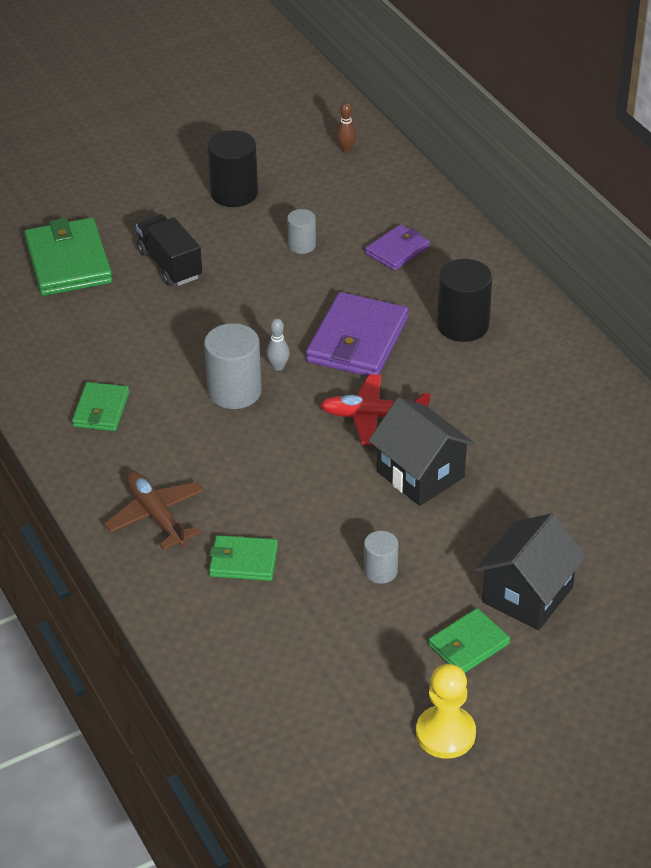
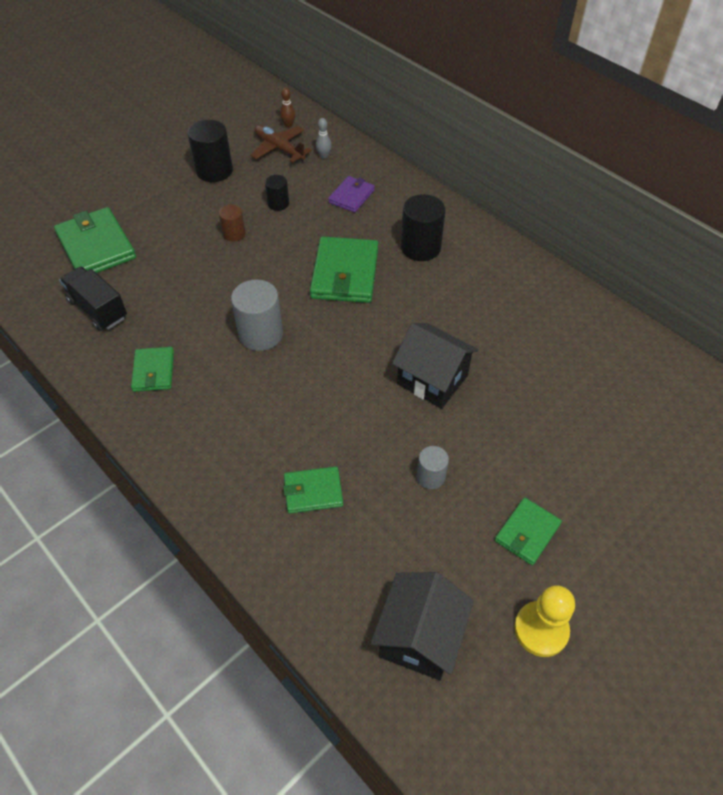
camera: 15 degrees left, 10 degrees up
(156, 516) = (225, 463): brown plane -> brown plane (279, 149)
(170, 264) = (179, 235): black truck -> black truck (98, 309)
(236, 273) = (234, 234): none -> brown cylinder
(278, 367) = (290, 306): grey bowling pin -> grey bowling pin (324, 156)
(302, 245) = (278, 203): grey cylinder -> black cylinder
(357, 340) = (345, 273): purple wallet -> green wallet
(373, 417) = (378, 336): red plane -> none
(527, 595) = (556, 473): black house -> black house (419, 637)

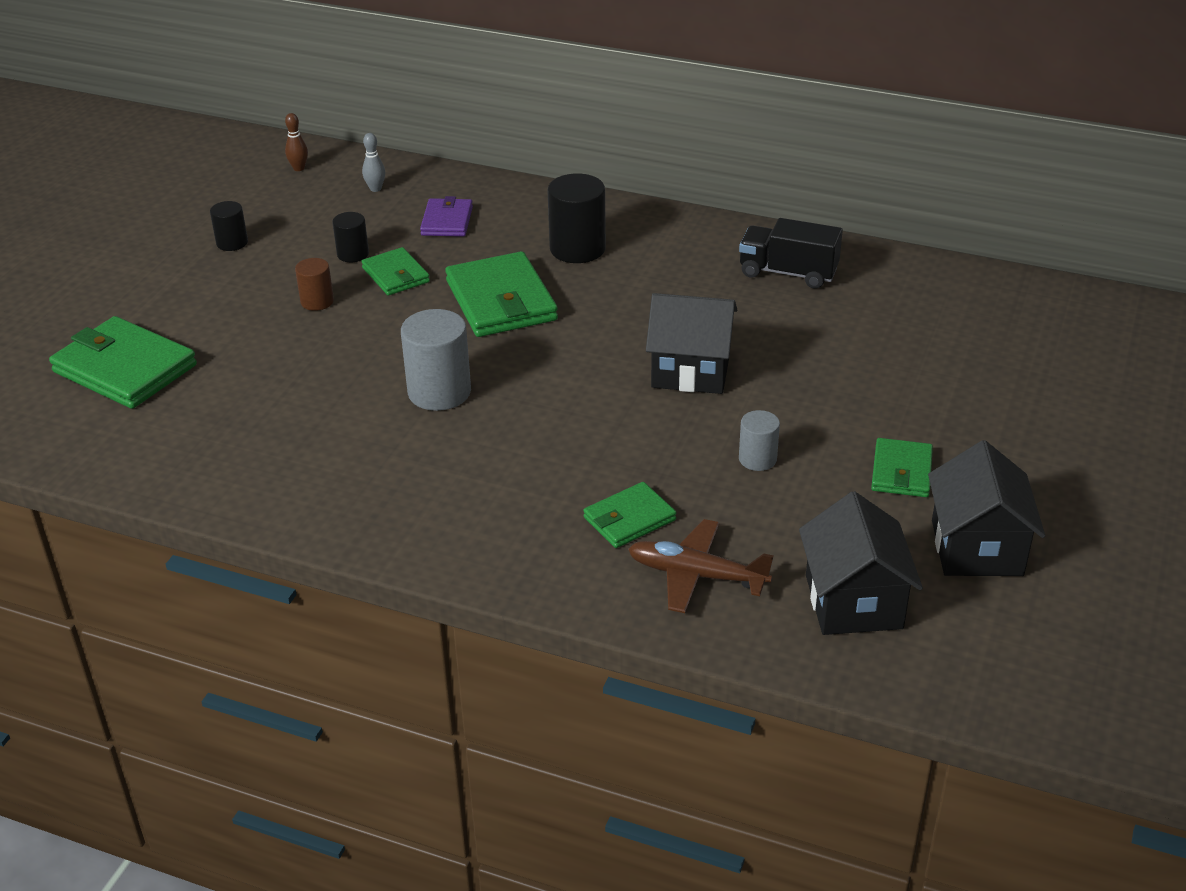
camera: 25 degrees left, 15 degrees down
(98, 309) = (187, 433): black truck -> black truck (788, 273)
(154, 371) = (324, 472): green wallet -> green wallet (396, 275)
(214, 171) = (232, 243): black cylinder -> black cylinder, size x0.57
(279, 149) = (306, 196): brown plane -> brown plane (696, 575)
(541, 629) = (976, 547): yellow pawn -> black house

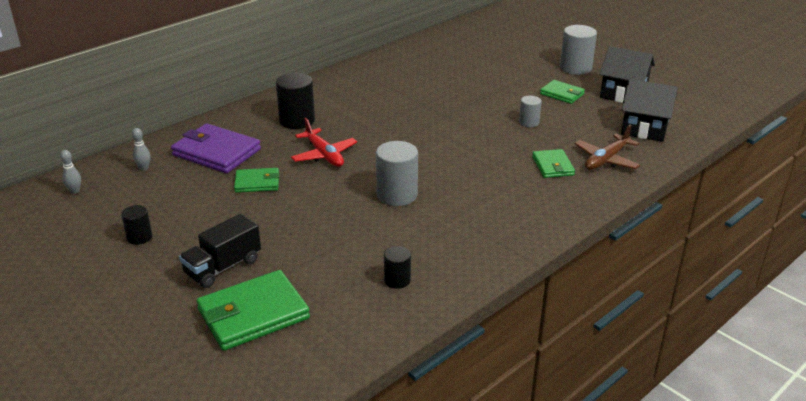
camera: 65 degrees left, 5 degrees down
(299, 168) = (75, 191): brown bowling pin -> grey bowling pin
(317, 301) = (255, 217): brown cylinder -> none
(353, 254) = (214, 193): black cylinder -> black cylinder (397, 280)
(447, 221) = (216, 152): purple wallet -> purple wallet, size x1.75
(501, 301) = (324, 155): green wallet -> red plane
(690, 371) = (443, 119): black house -> none
(788, 273) = (383, 75): black truck -> black truck (223, 267)
(1030, 464) = (575, 68): none -> grey cylinder

